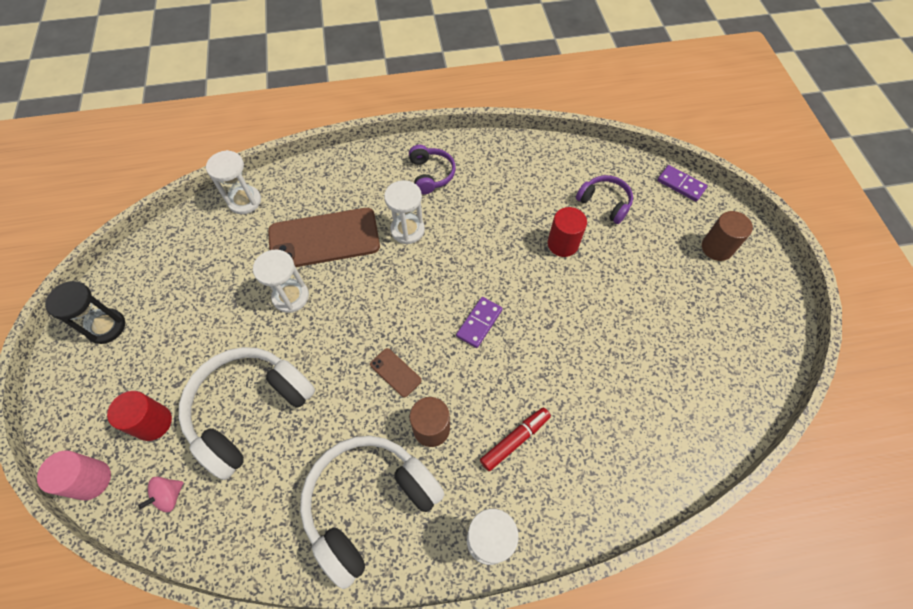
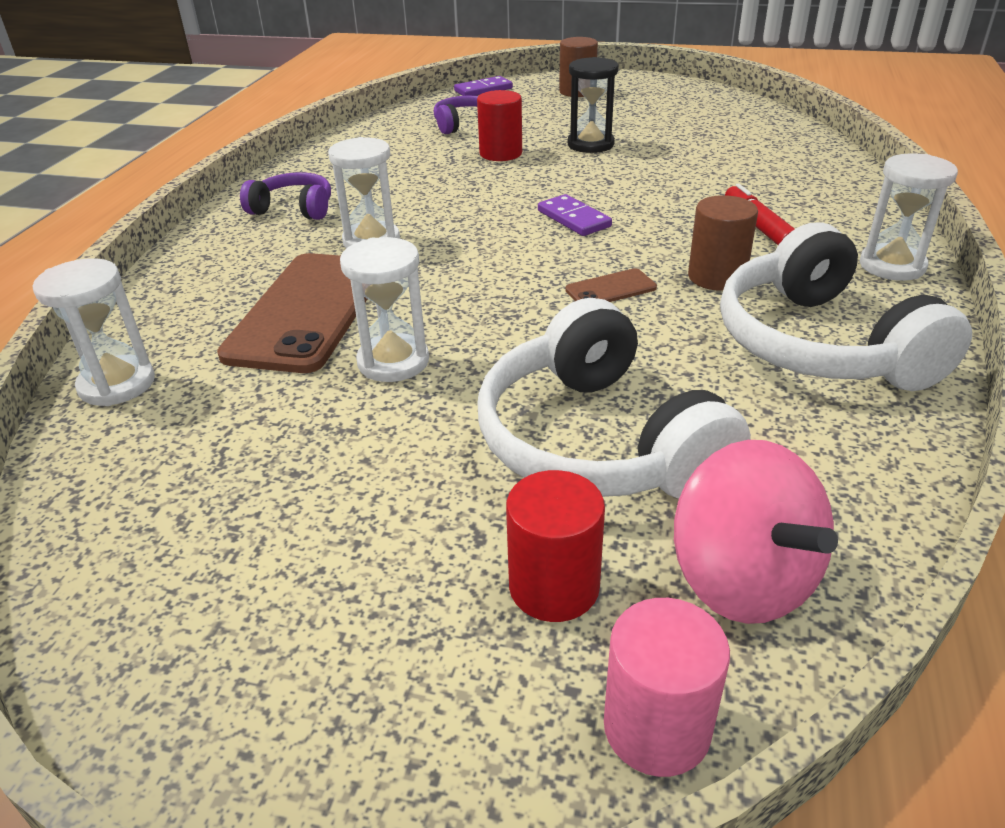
camera: 65 degrees left, 25 degrees down
(106, 327) = (225, 652): black hourglass -> black hourglass (590, 144)
(169, 496) = (742, 579): pink spinning top -> pink spinning top, size x1.98

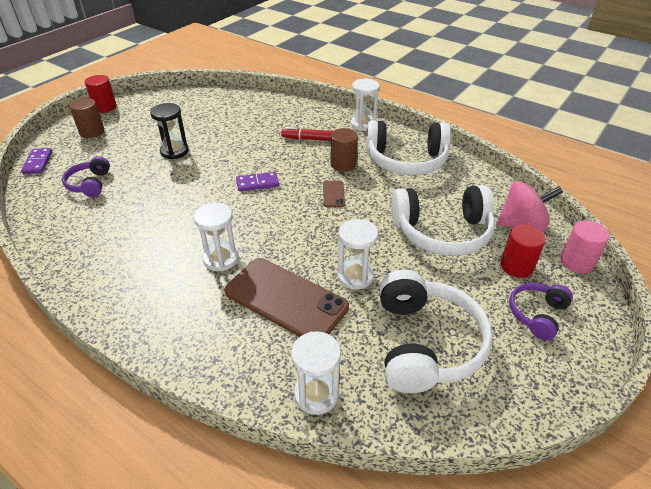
camera: 70 degrees left, 5 degrees up
(247, 476) = (425, 343): none -> white headphones
(293, 209) = (143, 285): purple headphones -> purple headphones (537, 314)
(501, 153) = (151, 183): red cylinder -> red cylinder (105, 107)

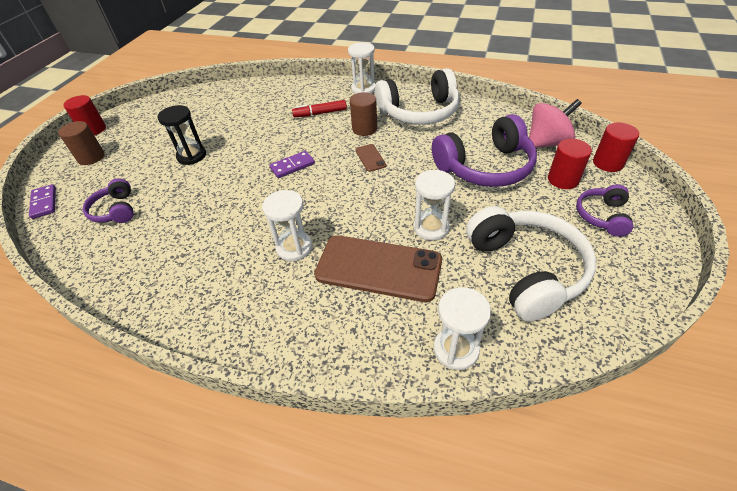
camera: 15 degrees left, 5 degrees up
(442, 232) = (485, 167): white headphones -> purple headphones
(576, 262) = (608, 163): pink cylinder -> red cylinder

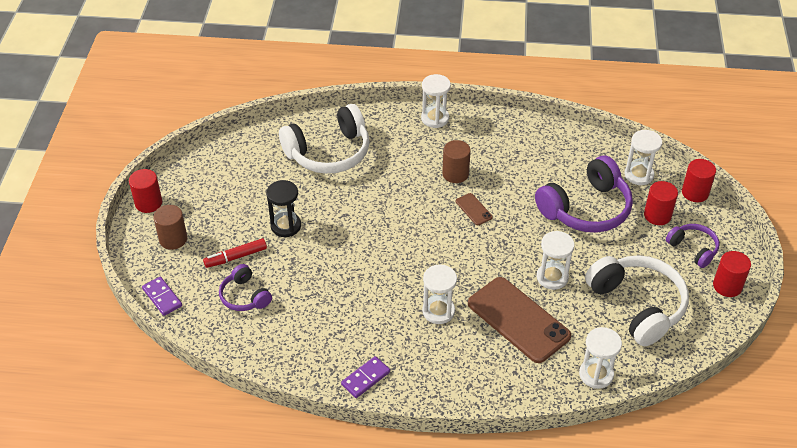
camera: 15 degrees left, 0 degrees up
(292, 166) = (399, 227): purple domino -> purple domino (365, 378)
(320, 113) = (400, 157): red marker -> red marker (236, 257)
(378, 268) = (518, 320): brown phone -> brown phone turned 45 degrees clockwise
(419, 112) = (506, 146): white headphones -> white headphones (329, 152)
(547, 143) = (639, 175): pink spinning top -> white hourglass
(602, 216) = (693, 249): purple headphones -> purple headphones turned 135 degrees clockwise
(645, 261) = (727, 286): none -> red cylinder

